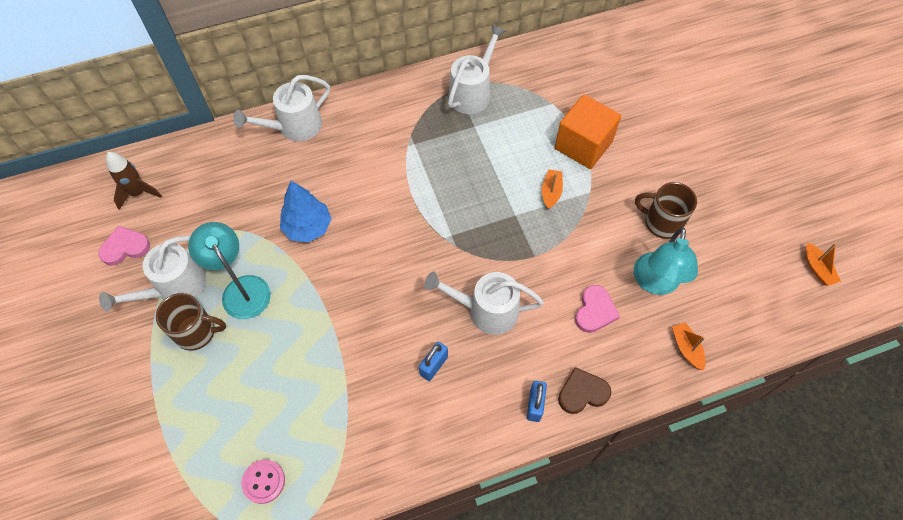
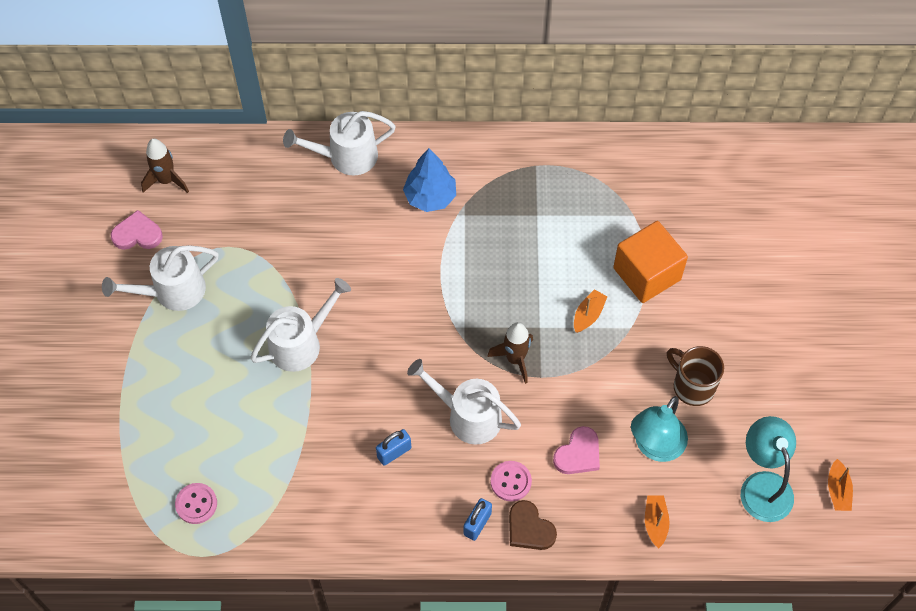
camera: 20 degrees right, 0 degrees up
(197, 332) = (180, 343): brown mug -> none
(241, 289) = (235, 313): turquoise lamp -> turquoise lamp (762, 485)
(308, 227) = (322, 271): blue tree -> blue tree (430, 197)
(472, 93) = (551, 176): white watering can -> white watering can (300, 343)
(506, 248) = (515, 359): none -> brown rocket
(548, 356) = (511, 481): none -> pink button
(582, 392) = (529, 528): brown heart -> brown heart turned 135 degrees counterclockwise

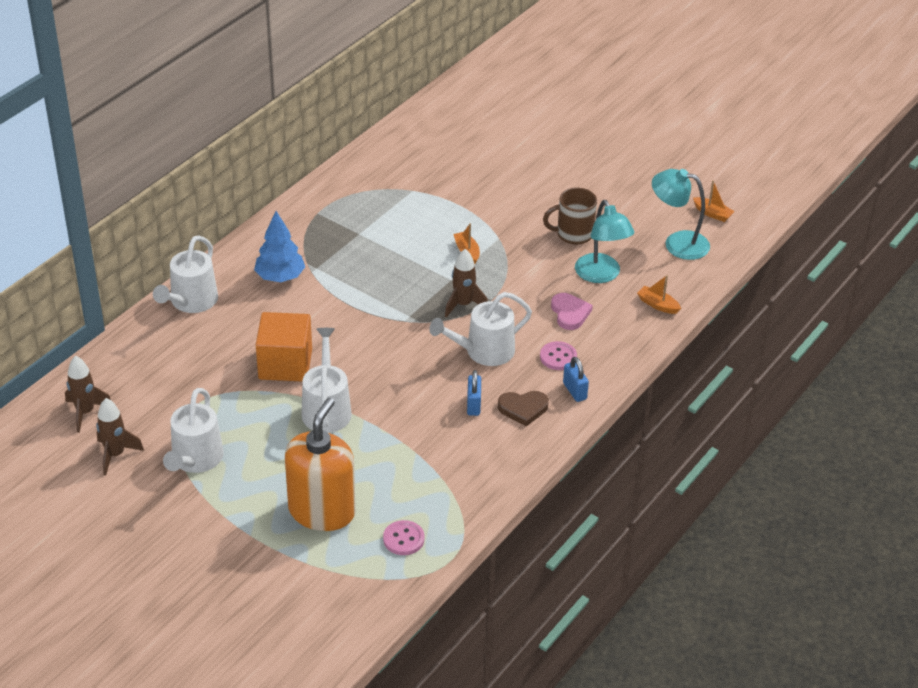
camera: 55 degrees left, 20 degrees down
(137, 234) = (115, 455): pink heart -> brown rocket
(183, 421) = (322, 511): none -> orange soap dispenser
(529, 528) = (604, 367): brown heart -> brown heart (523, 409)
(647, 274) = (465, 209): orange cube -> orange cube (285, 364)

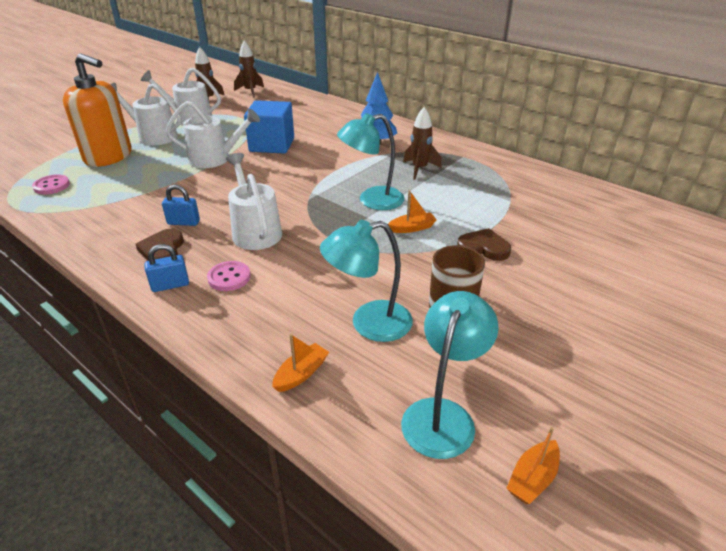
camera: 95 degrees right, 5 degrees down
(191, 302) = (350, 115): white watering can -> white watering can (154, 136)
(285, 364) = (272, 145): orange cube -> blue cube
(418, 277) = (372, 200): none -> turquoise lamp
(463, 305) = (328, 222): brown rocket -> brown rocket (419, 169)
(493, 213) = (483, 248): none -> brown heart
(570, 313) = (300, 291): pink heart -> none

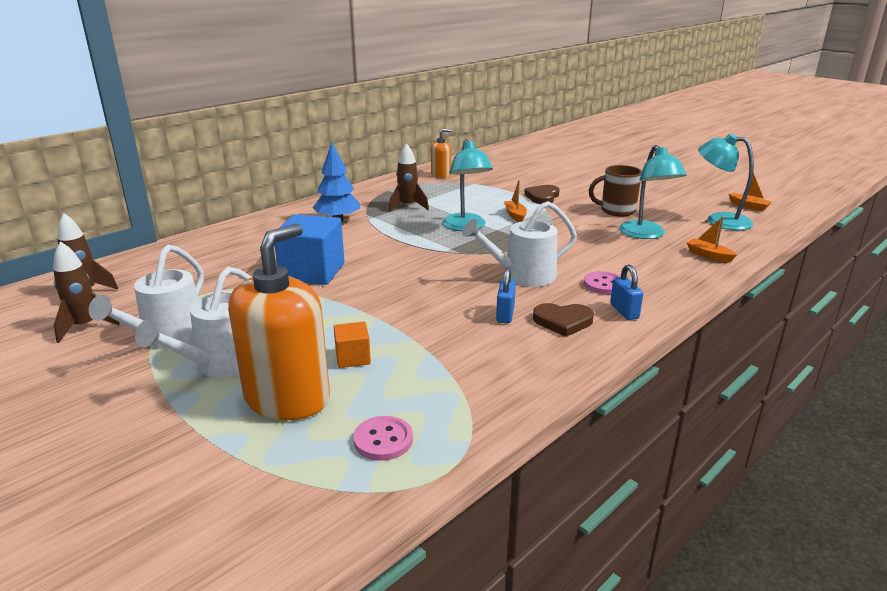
camera: 85 degrees left, 10 degrees down
(143, 170) = (353, 358): none -> orange cube
(214, 159) = (338, 306): white watering can -> none
(531, 180) = (441, 174): none -> orange soap dispenser

